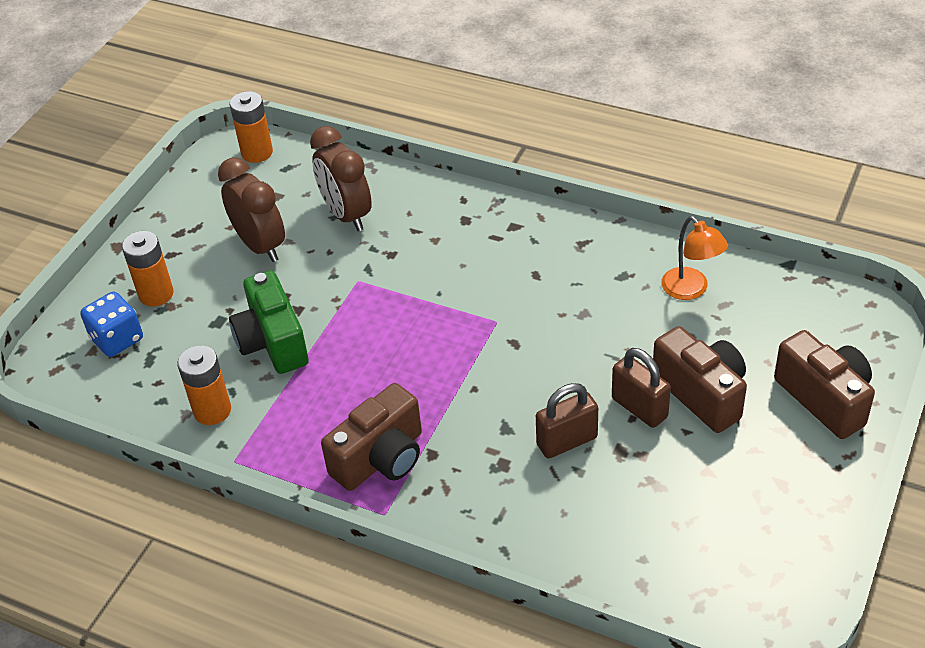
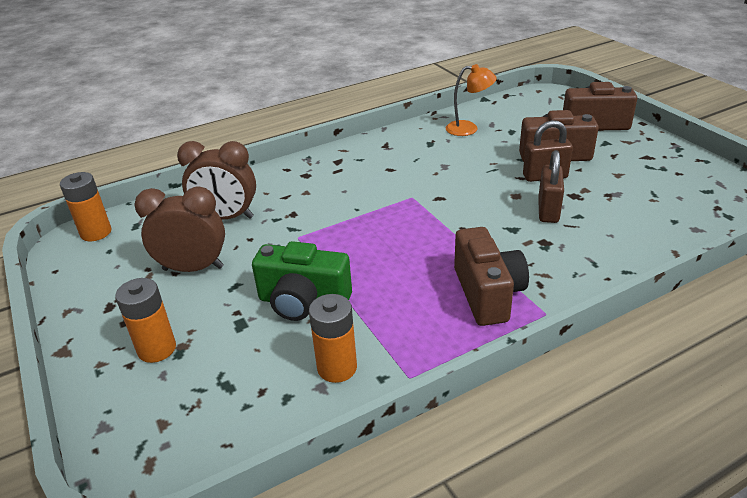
camera: 55 degrees left, 10 degrees down
(117, 339) = (173, 398): blue dice -> none

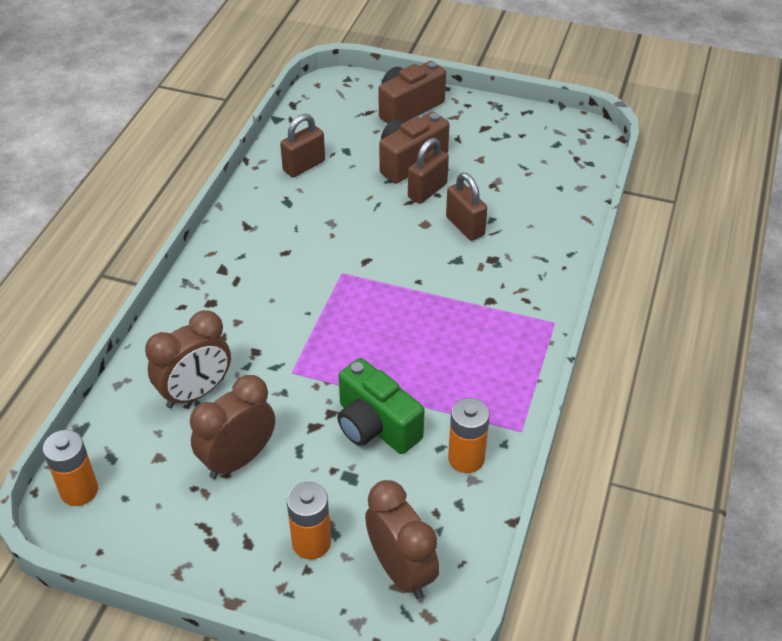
camera: 45 degrees left, 10 degrees up
(180, 414) = (401, 570): none -> brown clock
(303, 302) = (375, 426): green camera -> green camera turned 75 degrees clockwise
(468, 129) = (304, 166): orange lamp -> brown padlock
(487, 294) = (500, 330): brown camera -> none

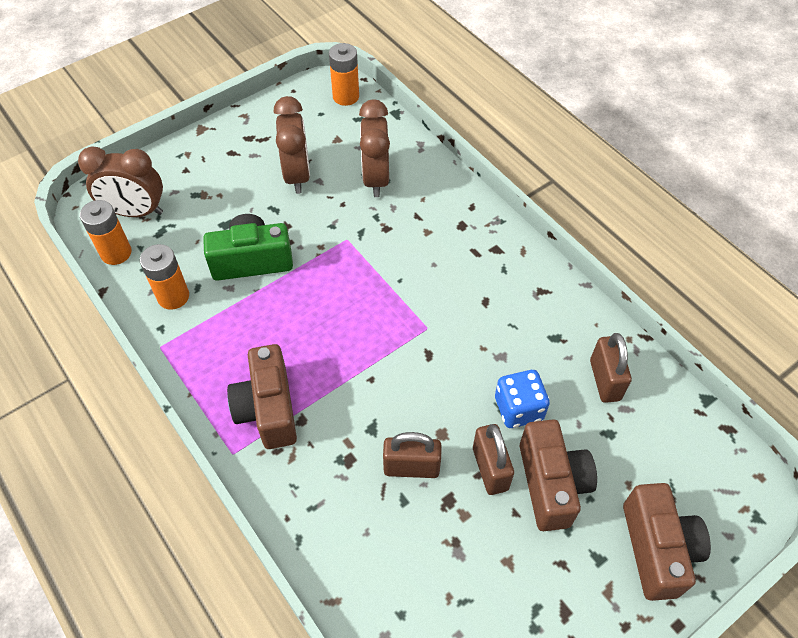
camera: 125 degrees right, 10 degrees up
(311, 543) = (200, 180): orange battery -> orange battery (116, 253)
(368, 196) = (518, 409): none -> blue dice
(501, 324) = (268, 409): none -> brown camera

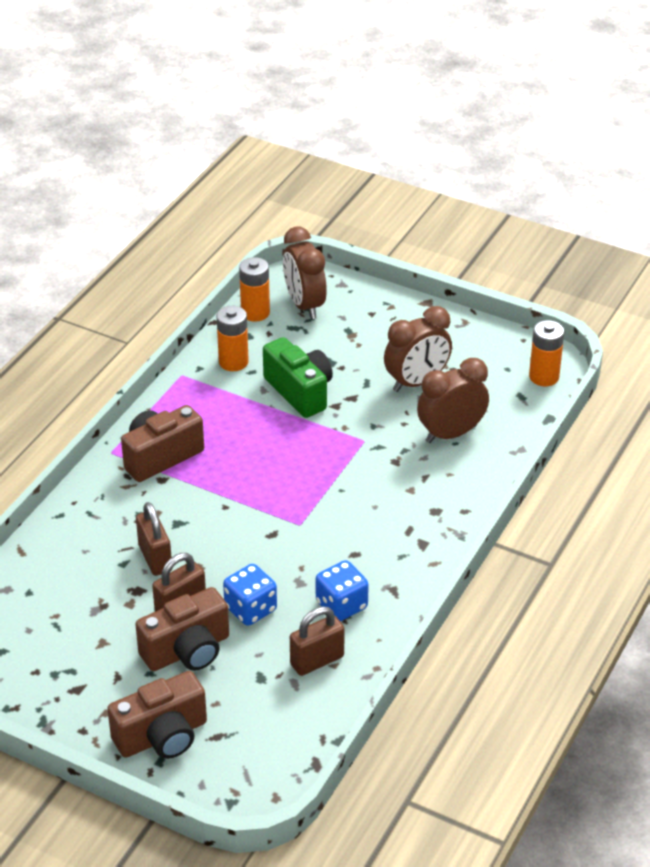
camera: 65 degrees right, 15 degrees down
(544, 335) = (341, 605): none -> blue dice

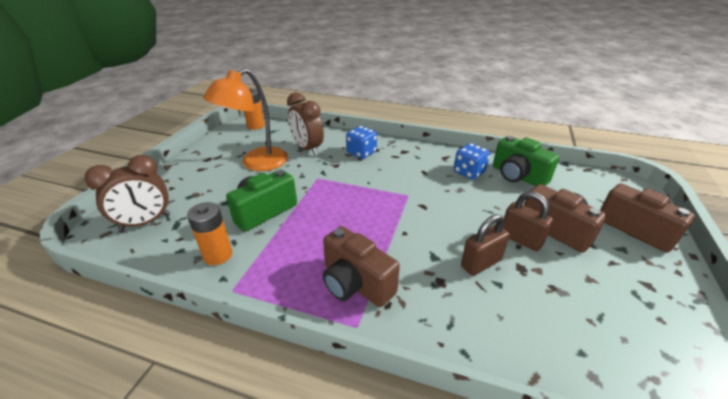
camera: 100 degrees left, 5 degrees down
(250, 609) = (497, 206): blue dice -> blue dice (361, 153)
(255, 313) = (144, 251): orange battery -> none
(317, 660) = (517, 176): brown padlock -> green camera
(416, 382) = (257, 163): brown clock -> orange lamp

